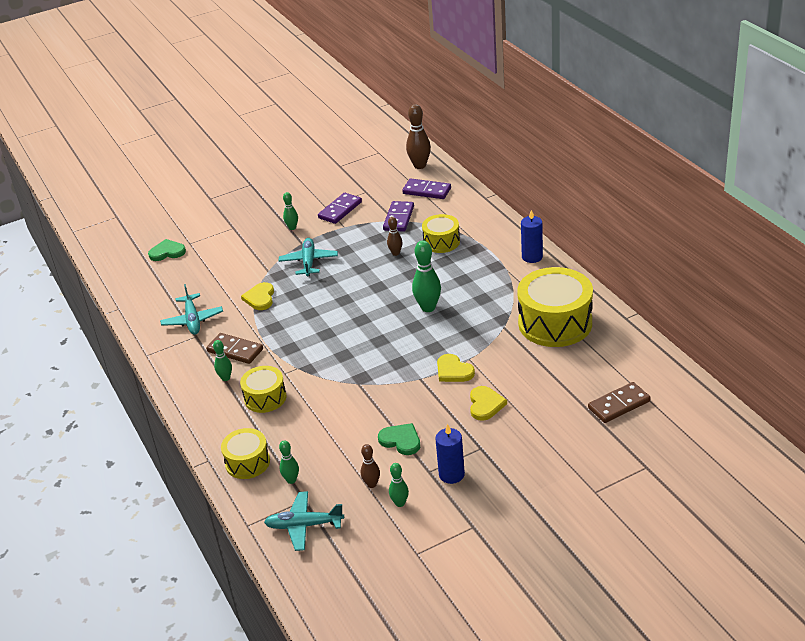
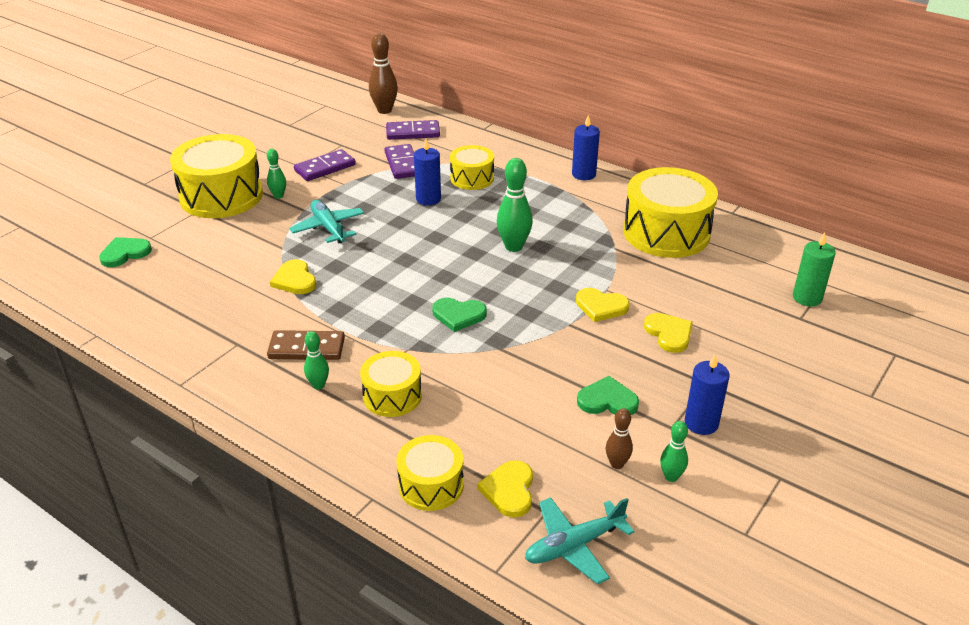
camera: 30 degrees left, 0 degrees up
(192, 320) = (219, 325): turquoise plane -> none
(254, 219) = (221, 196): none -> yellow drum
(291, 480) = (509, 490): green bowling pin -> yellow heart
(340, 210) = (325, 168): purple domino -> purple domino turned 45 degrees clockwise
(349, 352) = (458, 315): none -> green heart
(395, 253) = (428, 199): brown bowling pin -> blue candle
(619, 404) = (807, 298): brown domino -> green candle

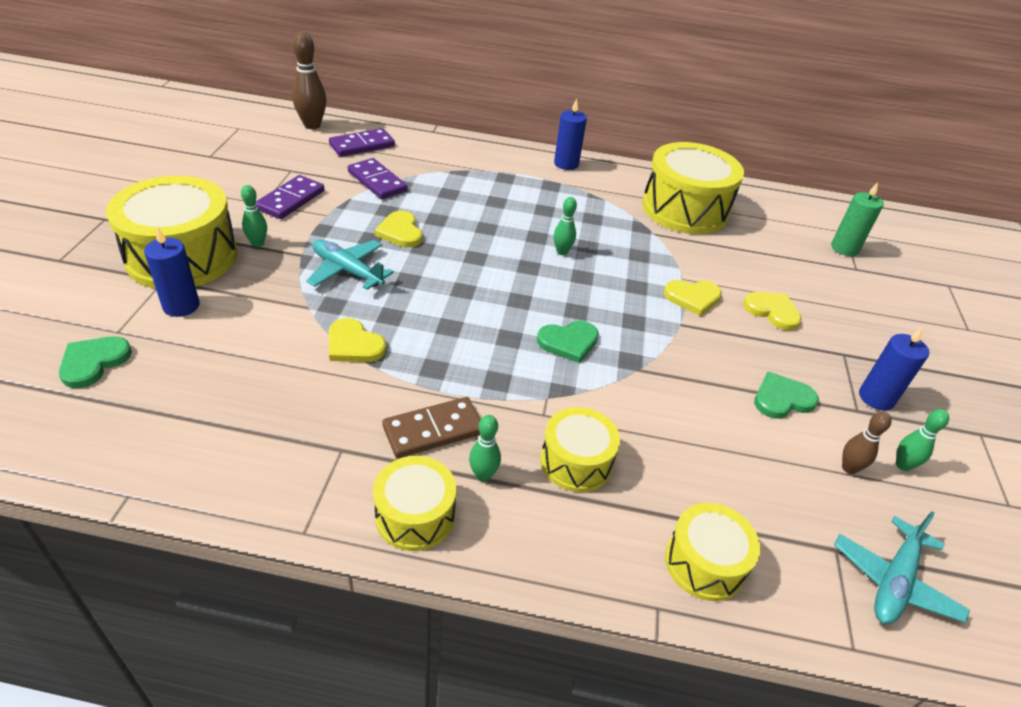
camera: 30 degrees left, 5 degrees up
(428, 199) = (434, 216): blue candle -> blue candle (181, 306)
(472, 178) = (462, 185): yellow drum -> yellow drum (415, 515)
(509, 490) = (783, 538): yellow heart -> yellow heart (400, 232)
(514, 247) = (562, 252): green bowling pin -> green bowling pin, size x0.57

